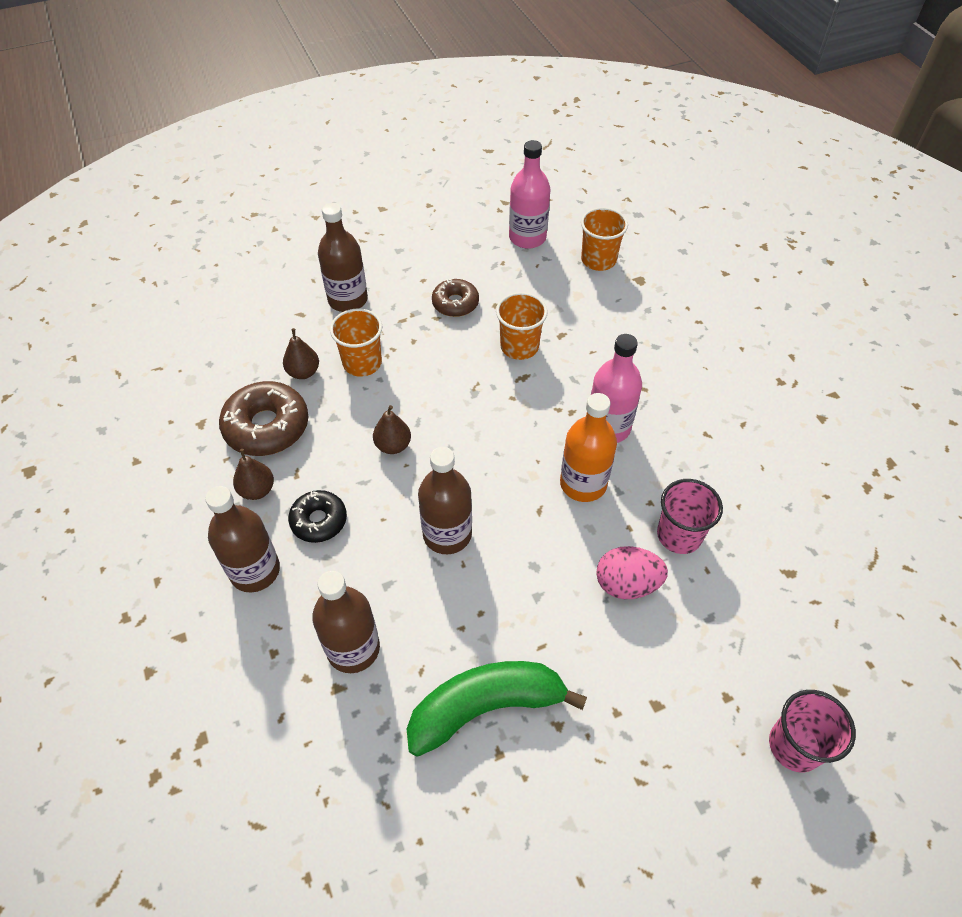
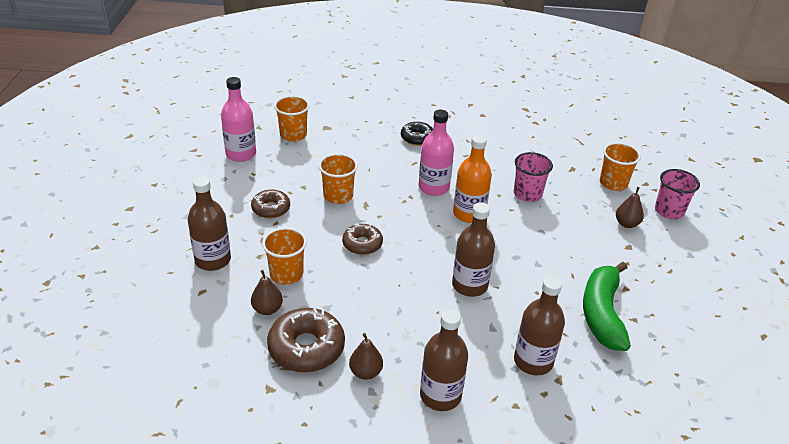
camera: 65 degrees left, 15 degrees down
(319, 521) = (418, 345): black donut -> black donut (417, 138)
(393, 445) = (377, 285): brown pear -> brown pear (626, 224)
(451, 403) = (362, 244): none -> brown donut
(627, 584) = (548, 226): pink egg -> none
(800, 641) = (613, 183): none -> orange cup

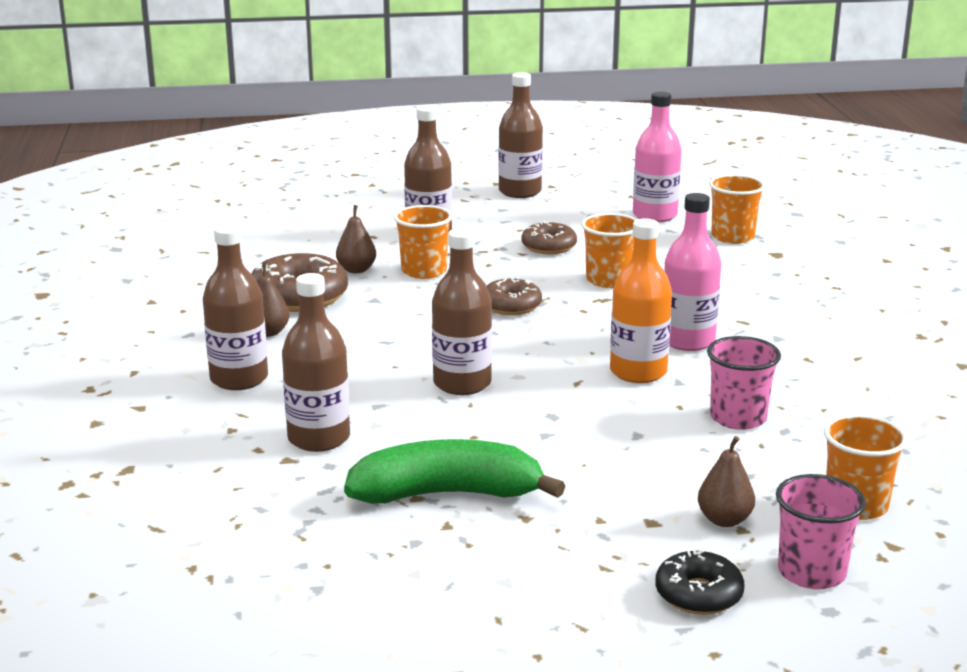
camera: 80 degrees right, 15 degrees down
(156, 201) = (520, 192): none -> brown bottle
(417, 138) = (818, 317): black donut -> black donut (698, 594)

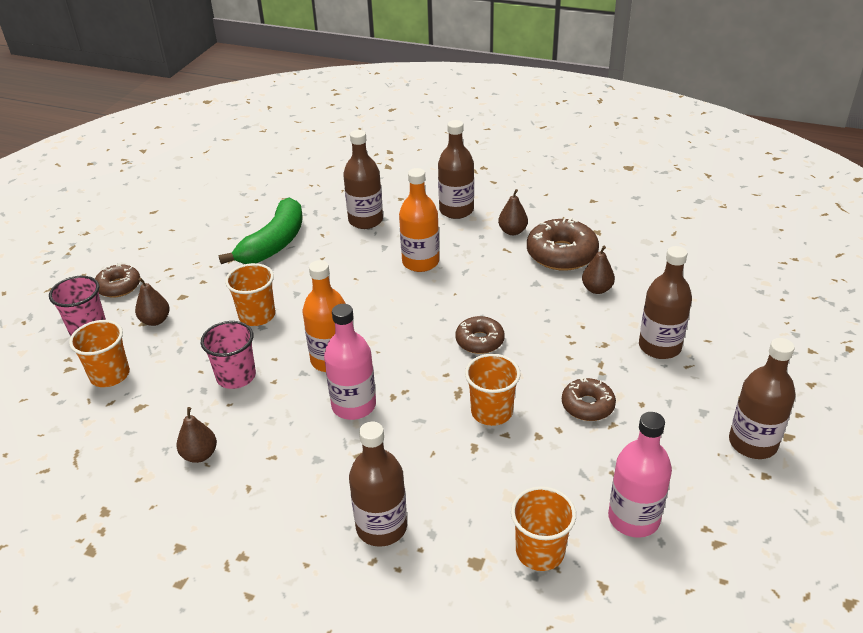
camera: 120 degrees right, 15 degrees up
(392, 371) = (420, 262): none -> orange bottle
(424, 271) = (574, 319): orange cup -> orange cup (257, 316)
(462, 384) = (382, 283): brown bottle -> brown bottle (381, 527)
(698, 594) = (119, 286): black donut -> brown donut
(864, 395) = (200, 455): none -> brown pear

